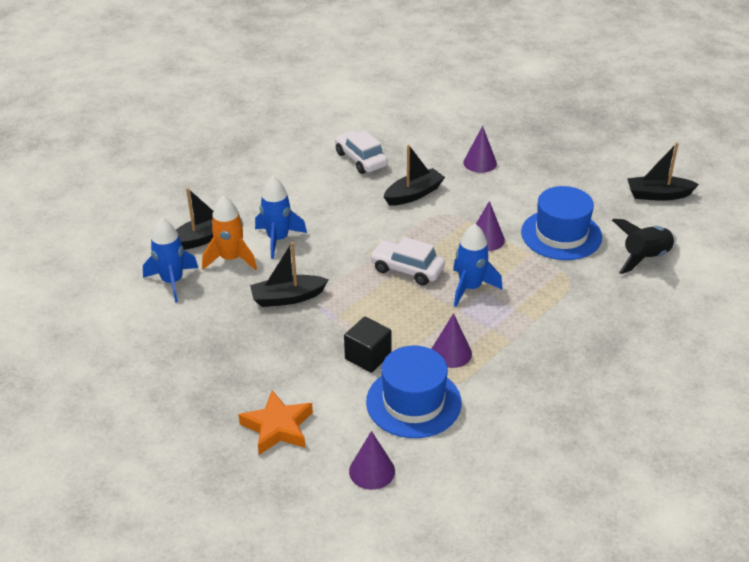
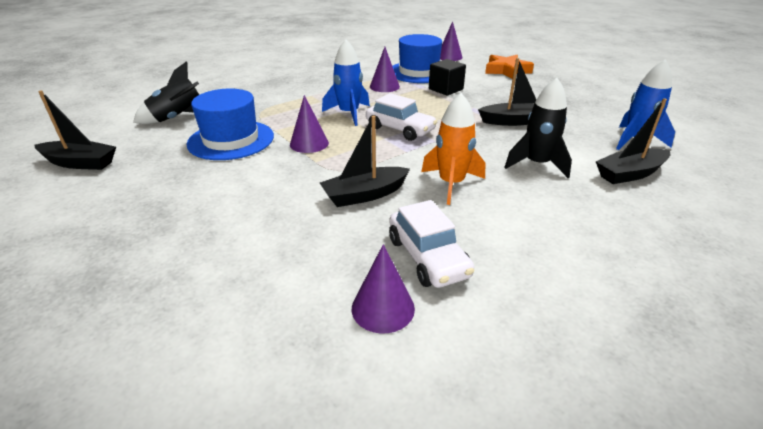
camera: 170 degrees left, 5 degrees down
(231, 259) = (583, 152): orange rocket -> orange rocket (451, 184)
(278, 239) = (537, 164): blue rocket -> black rocket
(480, 163) = (246, 228): purple cone -> purple cone (383, 308)

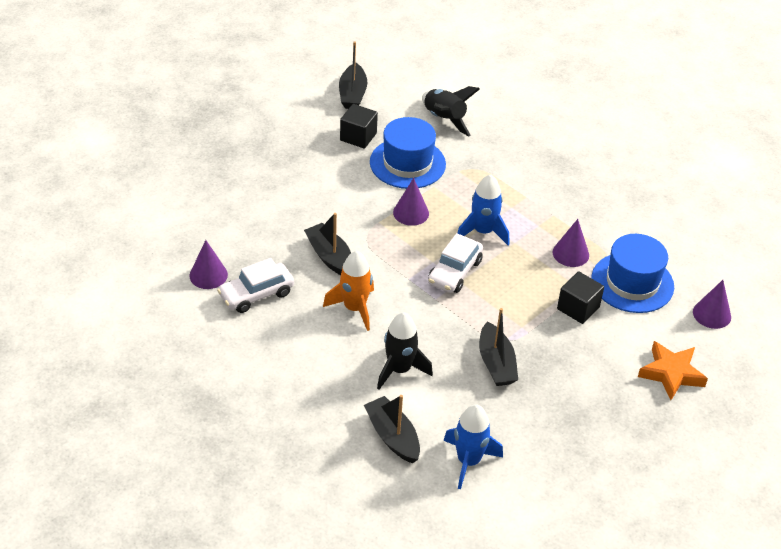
camera: 80 degrees right, 10 degrees up
(163, 164) = (358, 137): none -> black cube

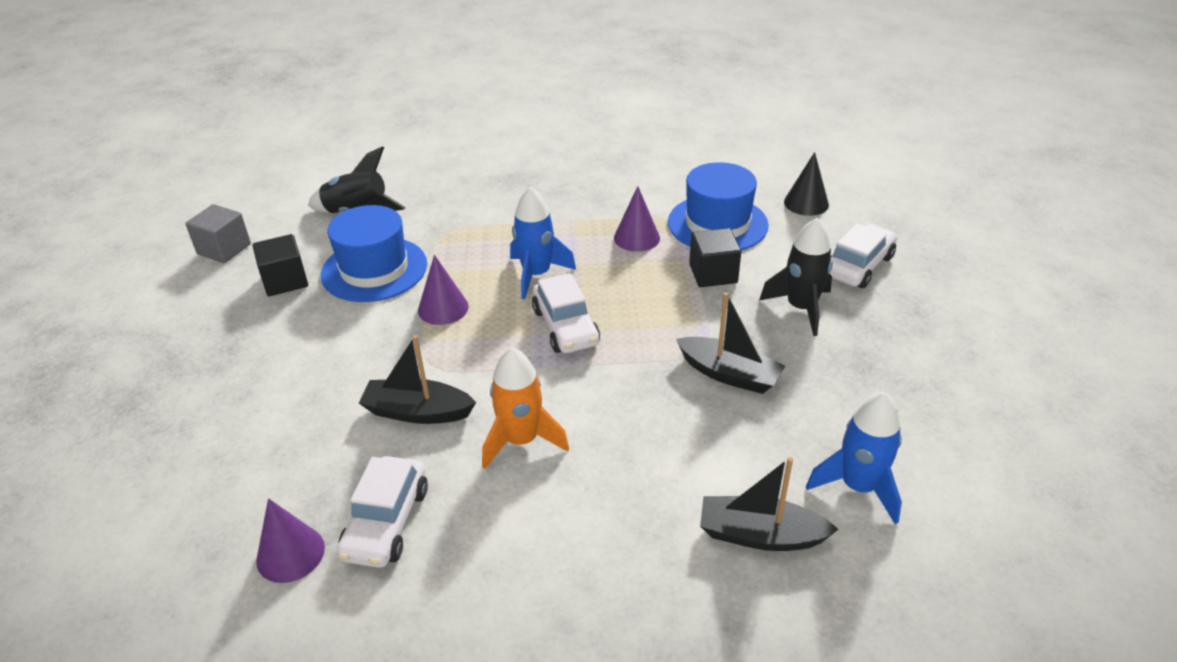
camera: 45 degrees left, 5 degrees down
(352, 94) = (224, 249): black boat -> grey cube
(399, 370) = (659, 460): black rocket -> black rocket (801, 308)
(671, 373) = (858, 266): orange star -> white car
(712, 314) = (806, 203): purple cone -> black cone

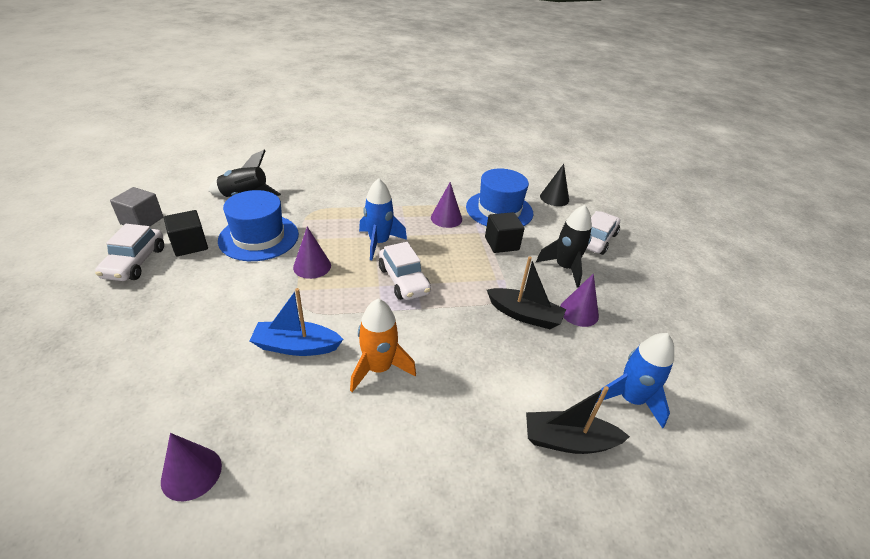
camera: 10 degrees left, 0 degrees up
(386, 522) = (274, 441): white car -> white car (135, 262)
(417, 412) = (296, 346): black boat -> blue boat
(809, 371) = (579, 312): none -> purple cone

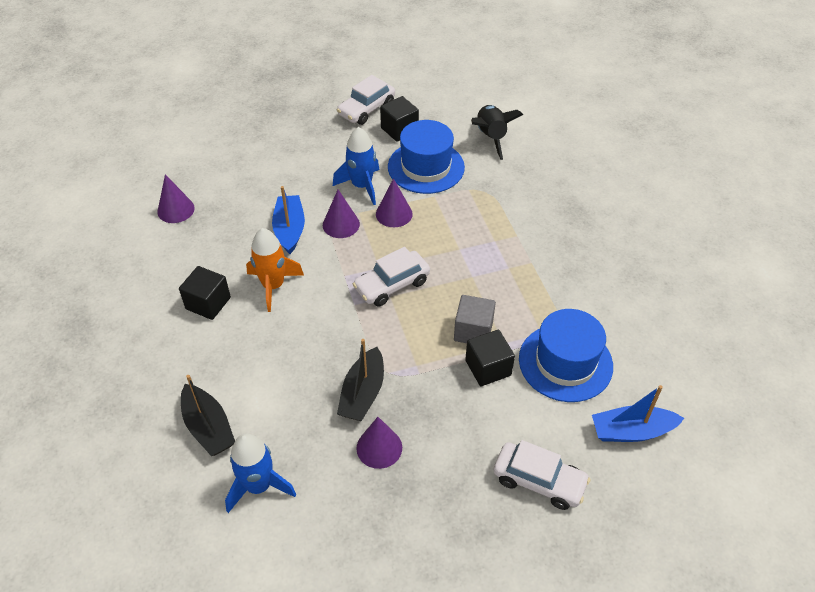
camera: 85 degrees right, 10 degrees up
(135, 262) = (366, 109): white car -> white car turned 45 degrees counterclockwise
(142, 221) = (423, 91): grey cube -> grey cube (473, 331)
(379, 243) = (448, 255): blue rocket -> blue rocket (361, 186)
(388, 435) = (208, 303): none -> black cube
(446, 218) = (521, 308): purple cone -> purple cone (341, 224)
(554, 198) = (631, 431): black cone -> blue boat
(564, 268) = (459, 437): black rocket -> none
(568, 441) = (208, 427): black boat -> black boat turned 150 degrees clockwise

